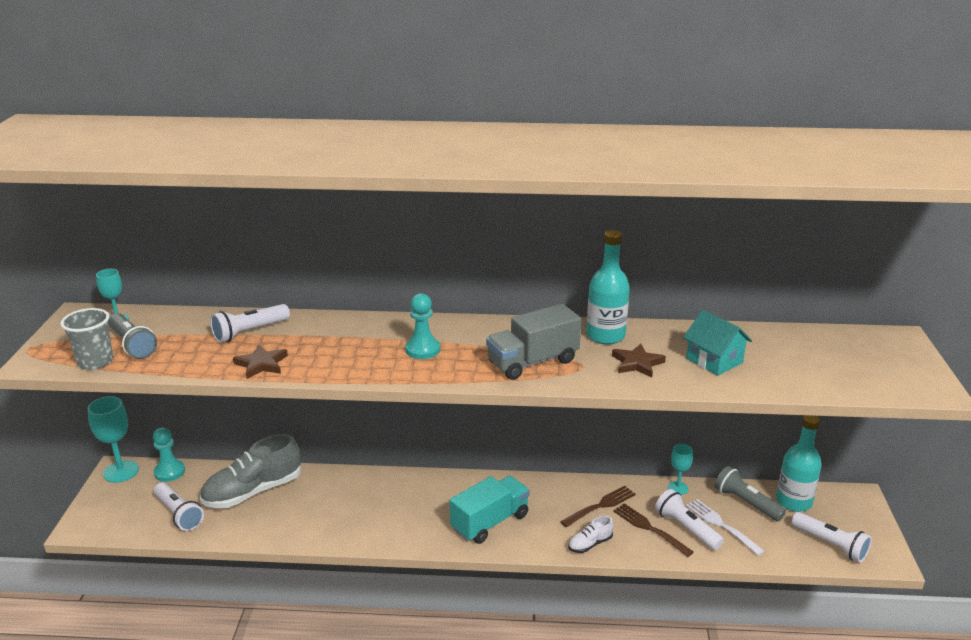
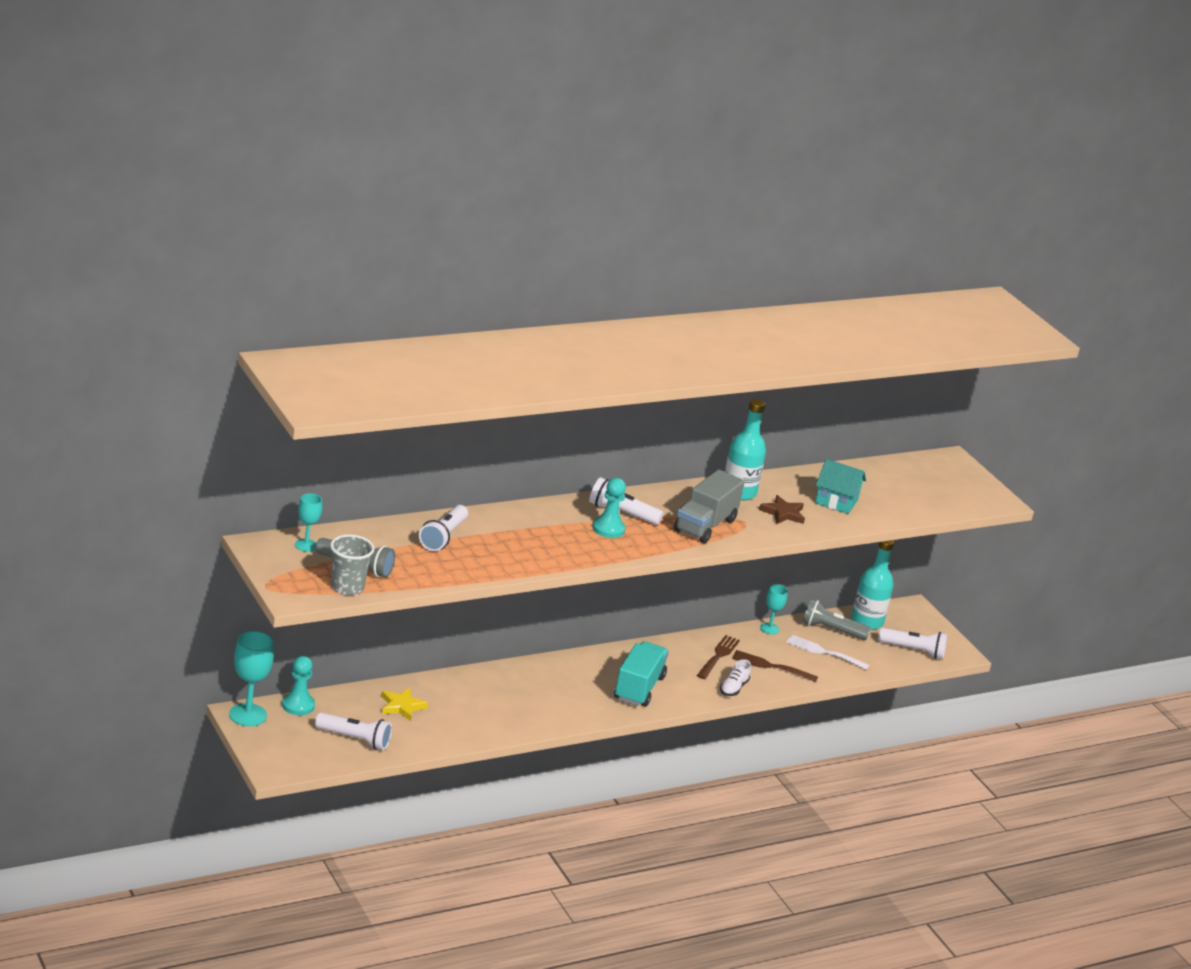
camera: 35 degrees left, 0 degrees up
(253, 492) = (402, 706): grey shoe -> yellow star
(261, 364) = (492, 564): brown star -> none
(686, 528) = (799, 660): white flashlight -> white flashlight (622, 513)

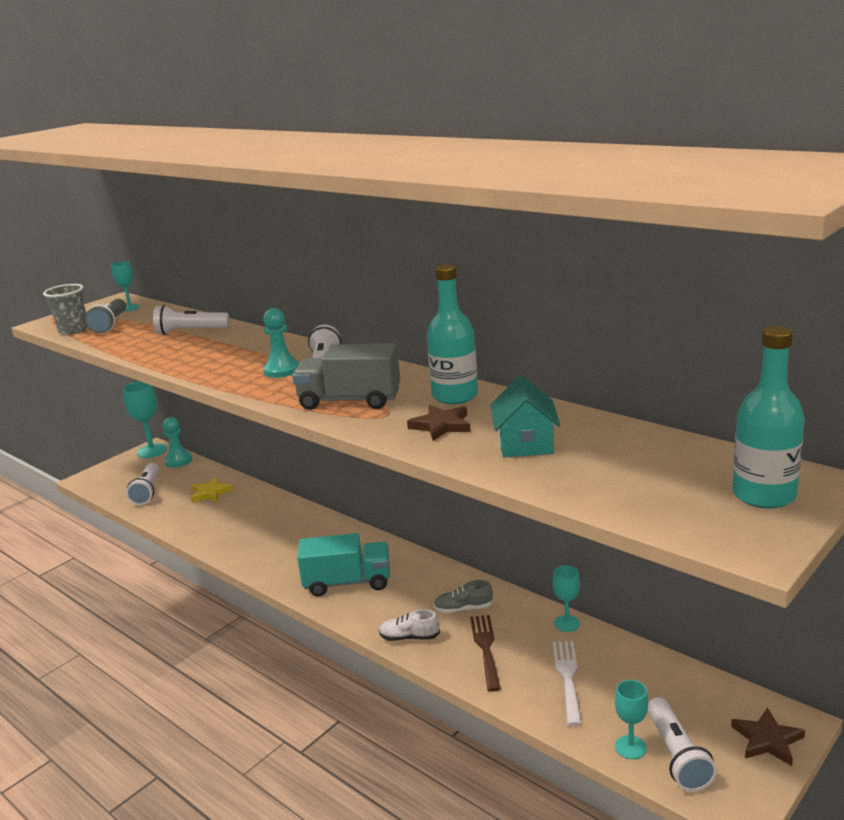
camera: 75 degrees right, 5 degrees down
(718, 656) = (463, 609): brown fork -> grey shoe
(831, 630) = (627, 669): grey flashlight -> none
(867, 621) = (690, 691): turquoise bottle -> turquoise bottle (764, 495)
(897, 660) = (630, 747): none -> turquoise goblet
(921, 621) = (767, 740): none -> brown star

